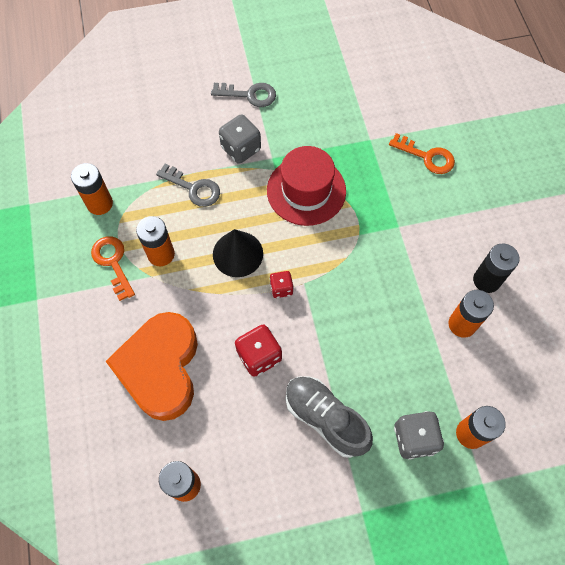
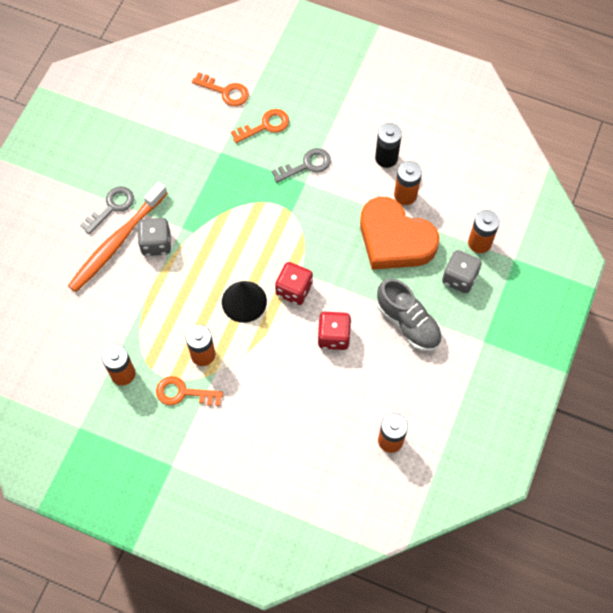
camera: 55 degrees left, 0 degrees up
(160, 368) = (294, 407): orange heart -> orange heart (394, 239)
(193, 188) = (164, 298): grey key -> grey key (306, 165)
(220, 119) = (117, 242): none -> orange toothbrush
(281, 288) = (294, 290): red dice -> red dice, size x1.68
(306, 190) = (229, 222): red hat -> none
(325, 418) = (408, 323): grey shoe -> grey shoe turned 120 degrees counterclockwise
(432, 104) = (225, 91): none -> orange key

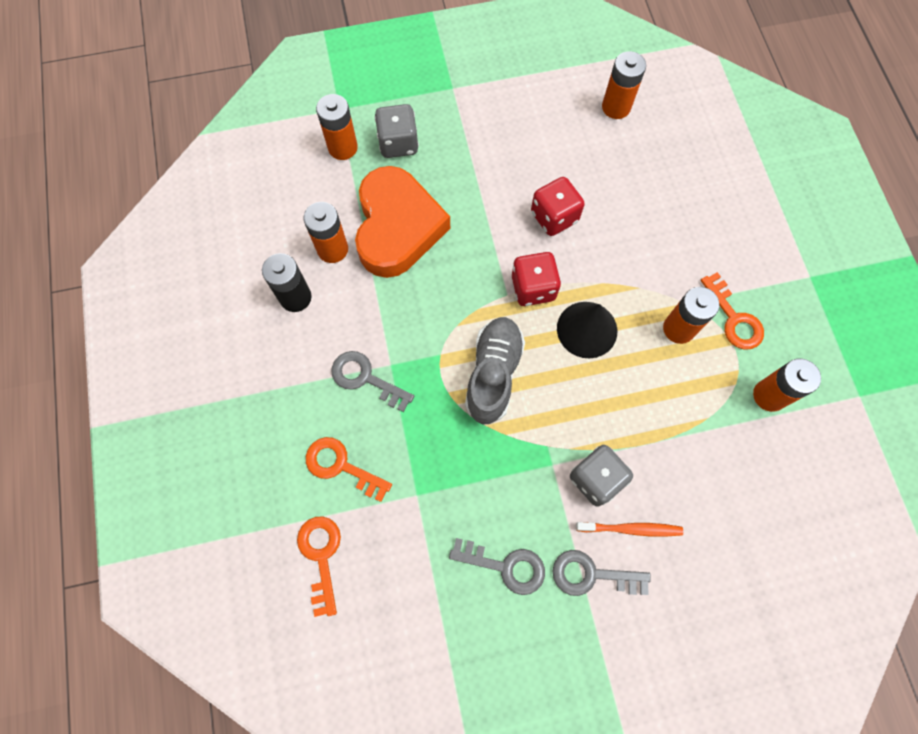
camera: 125 degrees left, 5 degrees up
(117, 242) = (630, 529): orange toothbrush -> orange toothbrush, size x0.51
(150, 170) = (505, 566): none -> grey key
(408, 323) = (484, 160): grey shoe -> grey shoe (493, 374)

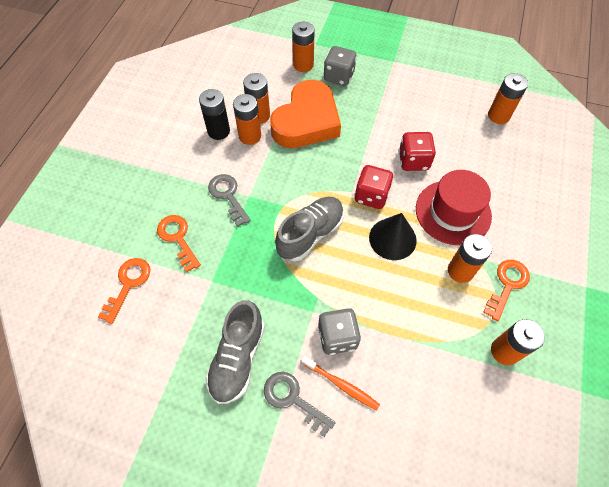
camera: 30 degrees right, 10 degrees down
(340, 284) = (250, 136): none -> orange battery
(505, 566) = (238, 358): grey key -> grey shoe
(633, 261) = (453, 212): none -> red hat
(734, 318) = (507, 285): orange key -> orange key turned 150 degrees counterclockwise

